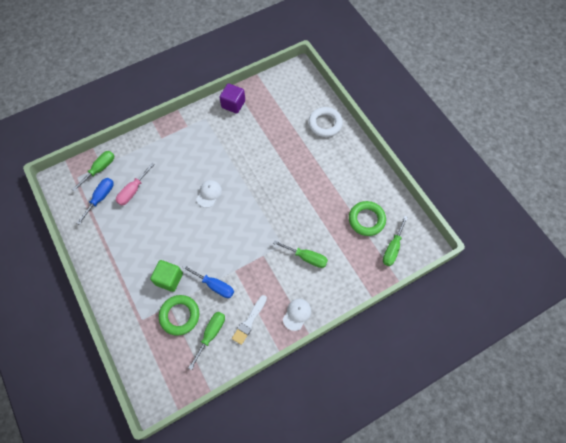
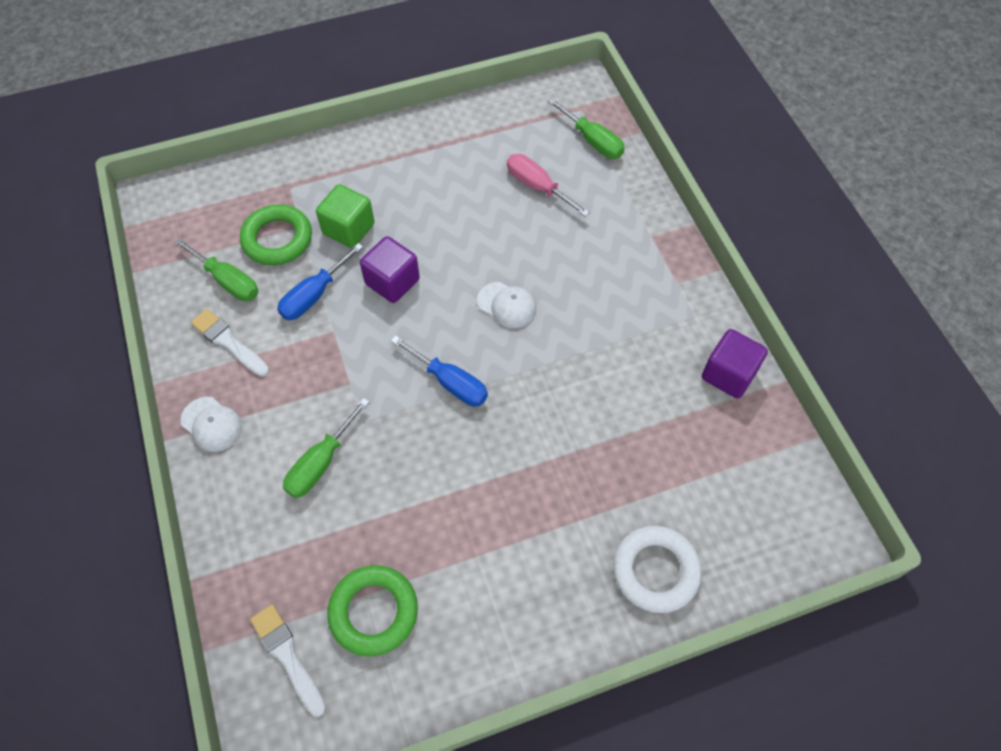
camera: 100 degrees right, 5 degrees down
(100, 198) = (532, 141): blue screwdriver -> blue screwdriver (450, 382)
(201, 249) = (392, 282): none -> purple cube
(392, 248) = (287, 656): green screwdriver -> white brush

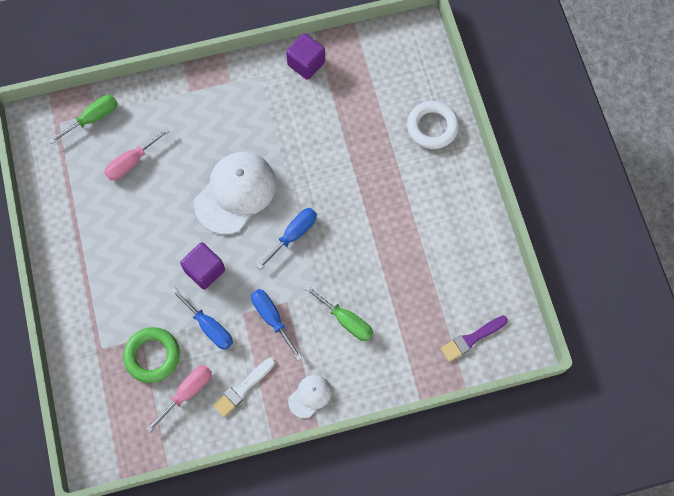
camera: 85 degrees left, 10 degrees up
(228, 281) = (187, 392): green screwdriver -> pink screwdriver
(287, 656) = (471, 339): white brush -> purple brush
(325, 367) = (272, 318): none -> blue screwdriver
(348, 229) = (151, 301): green cube -> none
(373, 612) = (448, 288): green ring -> none
(507, 305) = (235, 193): white cap -> white cap, size x2.08

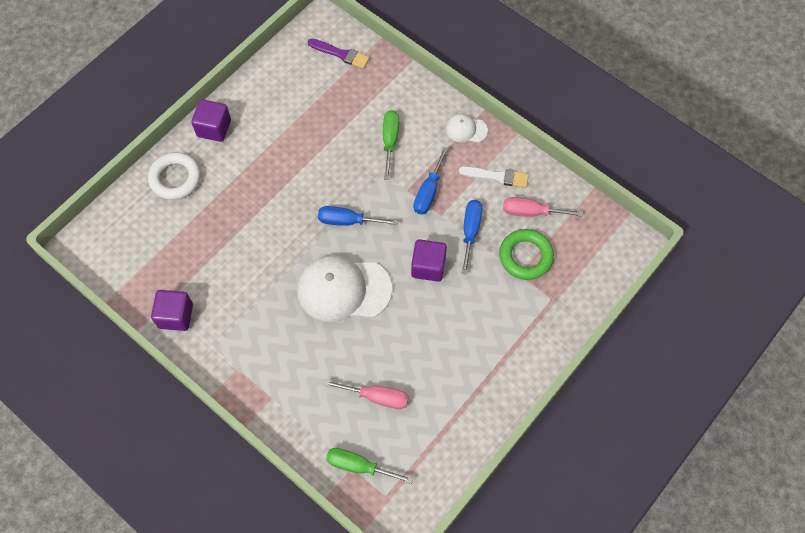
camera: 125 degrees left, 5 degrees down
(462, 183) = (214, 128): none -> purple cube

